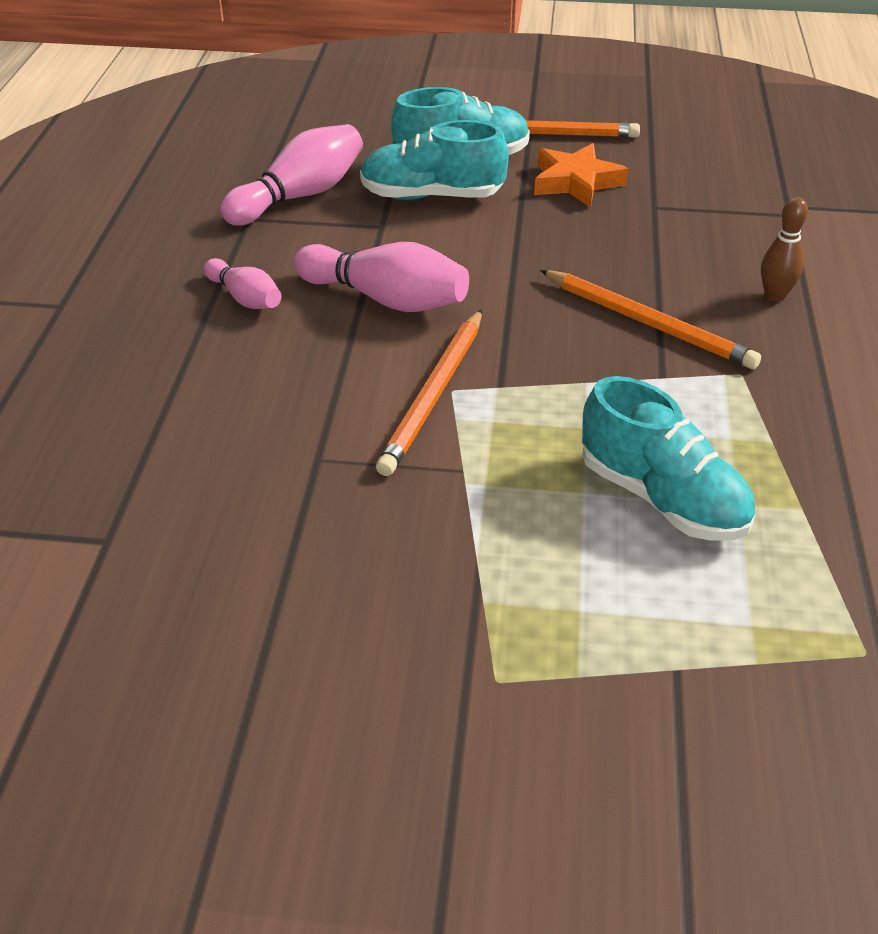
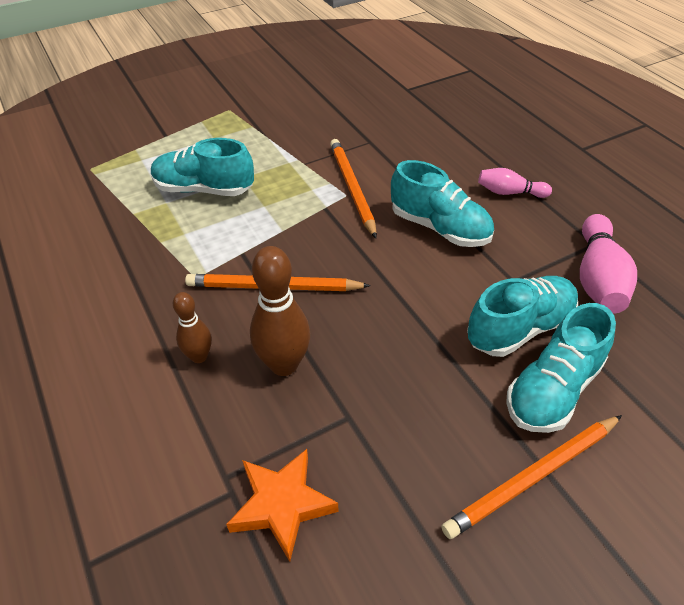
camera: 145 degrees right, 5 degrees up
(386, 299) = (439, 228): pink bowling pin -> turquoise shoe
(576, 182) = (436, 413): orange star -> orange star (282, 505)
(687, 257) = (284, 364): none -> brown bowling pin

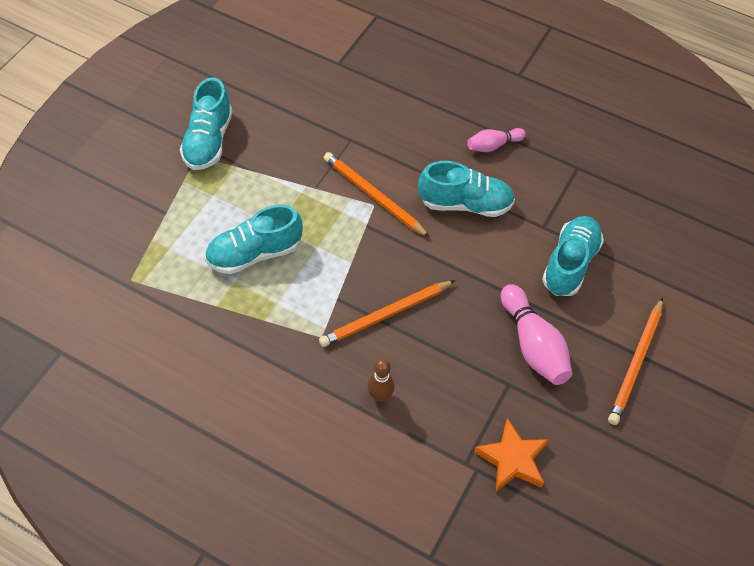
camera: 35 degrees left, 10 degrees up
(284, 364) = (441, 370): brown bowling pin -> none
(553, 389) = (614, 299): turquoise shoe -> turquoise shoe (208, 141)
(598, 278) = (595, 197): pink bowling pin -> pink bowling pin (533, 345)

